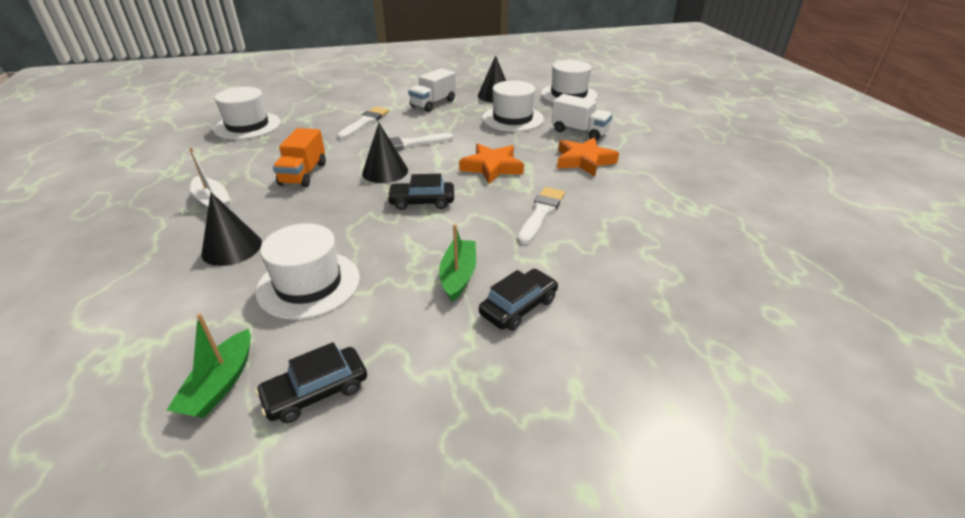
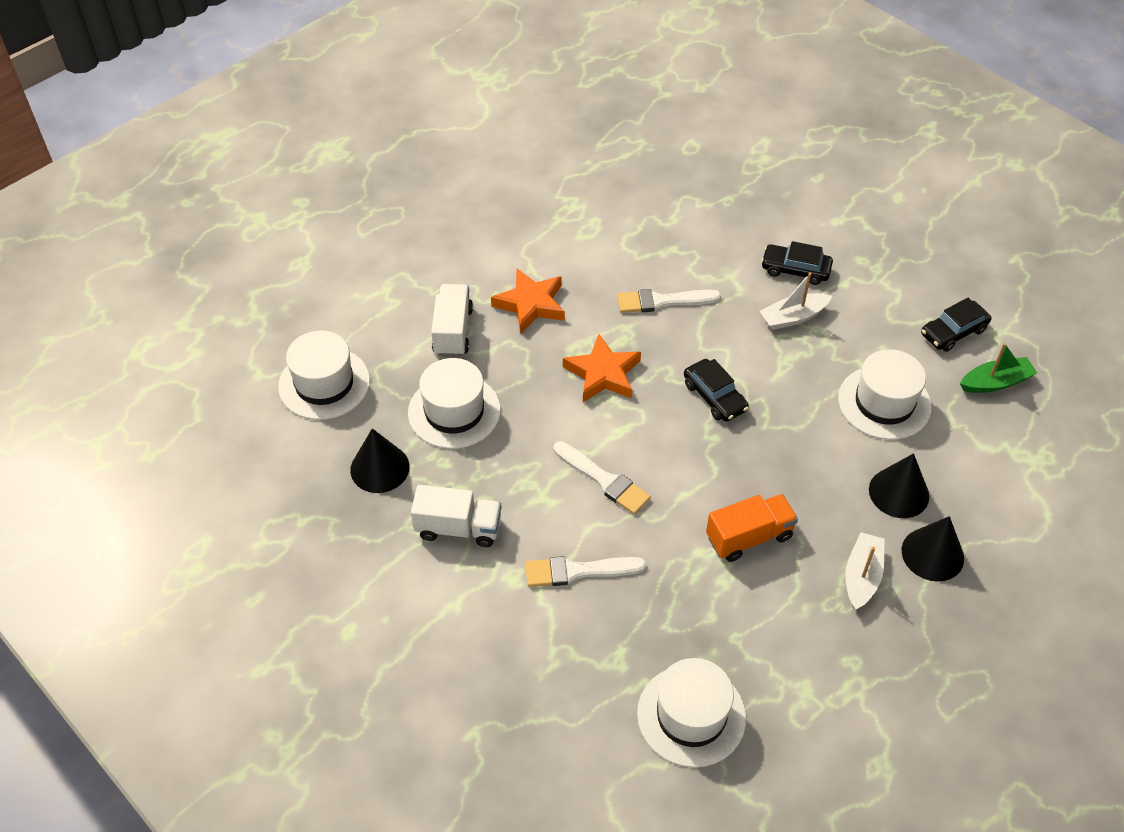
camera: 120 degrees left, 15 degrees up
(316, 391) = (953, 332): black car -> black car turned 120 degrees clockwise
(385, 171) = (684, 463): black cone -> black cone (932, 554)
(458, 275) = (793, 317): green boat -> white boat

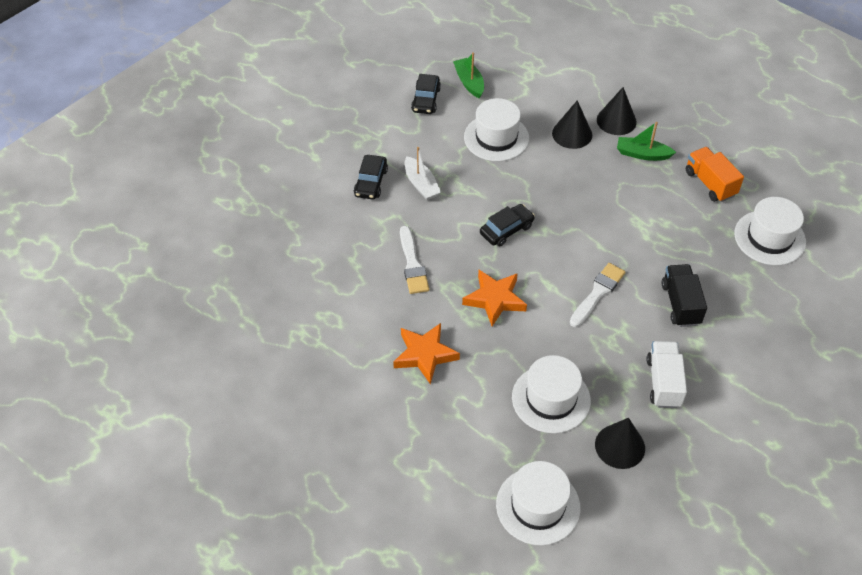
camera: 95 degrees left, 0 degrees up
(453, 331) = (463, 410): white truck -> none
(578, 571) = (680, 304): white brush -> black truck
(749, 537) = (627, 210): orange truck -> orange truck (710, 183)
(861, 576) = (642, 154): white boat -> green boat
(953, 332) = (426, 100): black car -> black car turned 45 degrees clockwise

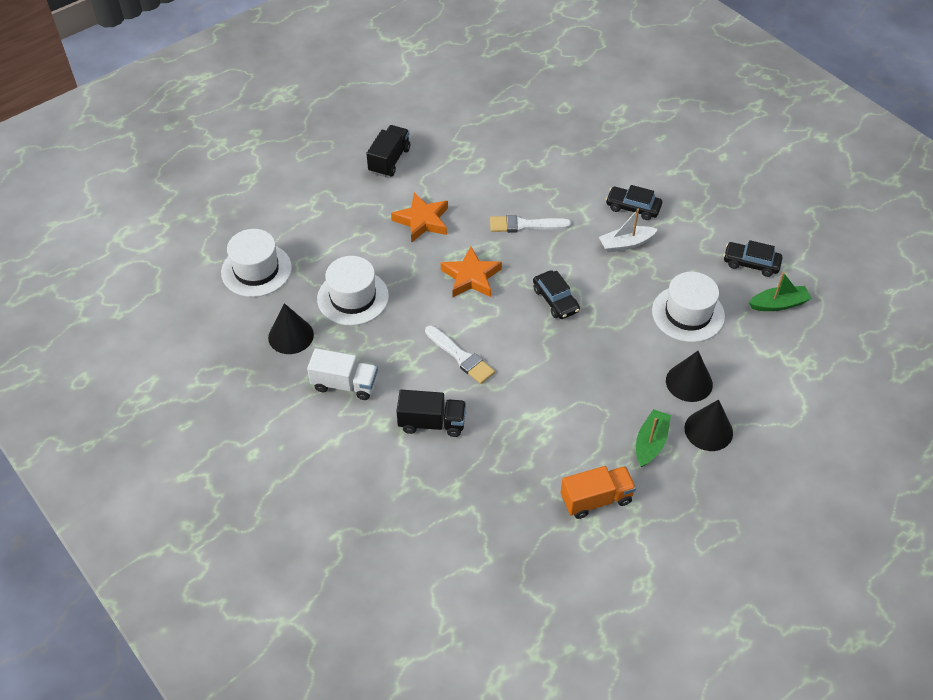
camera: 100 degrees right, 0 degrees up
(333, 404) = (389, 160): none -> black truck
(769, 238) = (504, 535): white hat -> none

